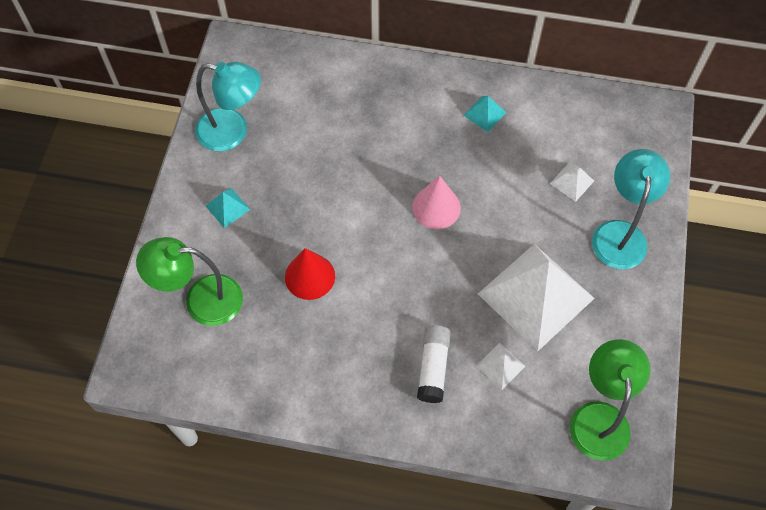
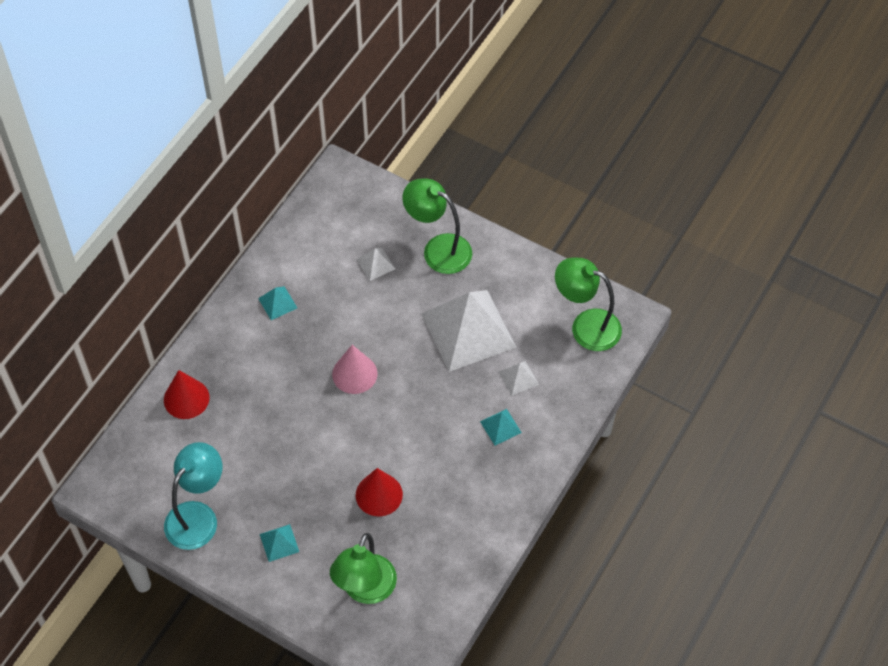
camera: 70 degrees left, 5 degrees down
(349, 79) = (186, 398): none -> red cone
(433, 367) = (500, 427): white glue stick -> turquoise pyramid
(620, 233) = (438, 249): turquoise lamp -> green lamp

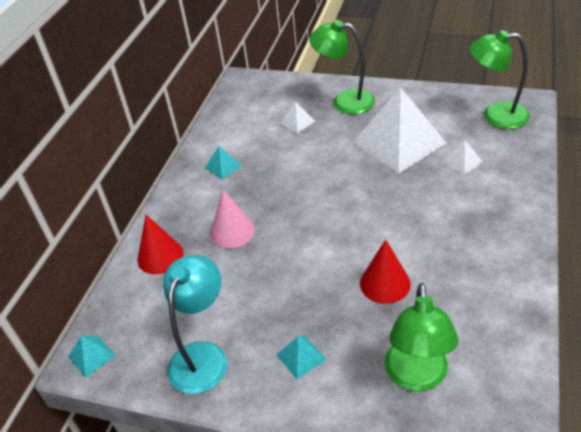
camera: 10 degrees left, 15 degrees down
(354, 374) = (314, 196): pink cone -> pink cone (232, 232)
(500, 427) = (469, 199): turquoise pyramid -> turquoise pyramid (91, 355)

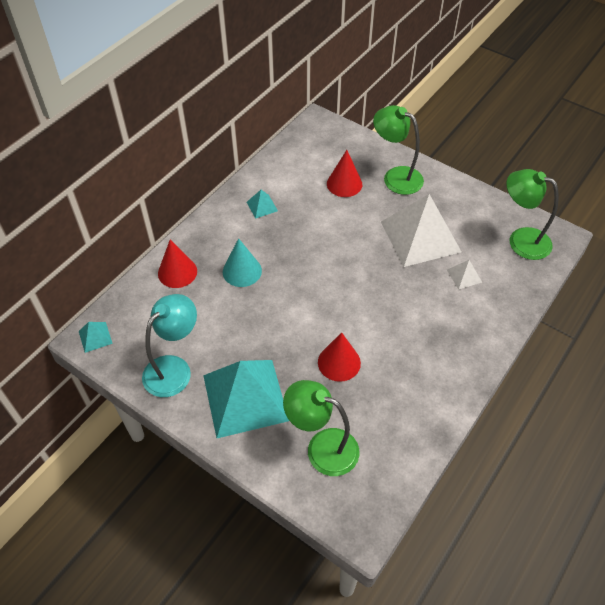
camera: 15 degrees right, 10 degrees up
(232, 232) = (242, 271): pink cone -> turquoise cone
(297, 122) = (344, 184): white pyramid -> red cone
(301, 357) = (245, 397): turquoise pyramid -> turquoise pyramid, size x2.44
(416, 377) = (322, 447): green lamp -> green lamp turned 90 degrees clockwise

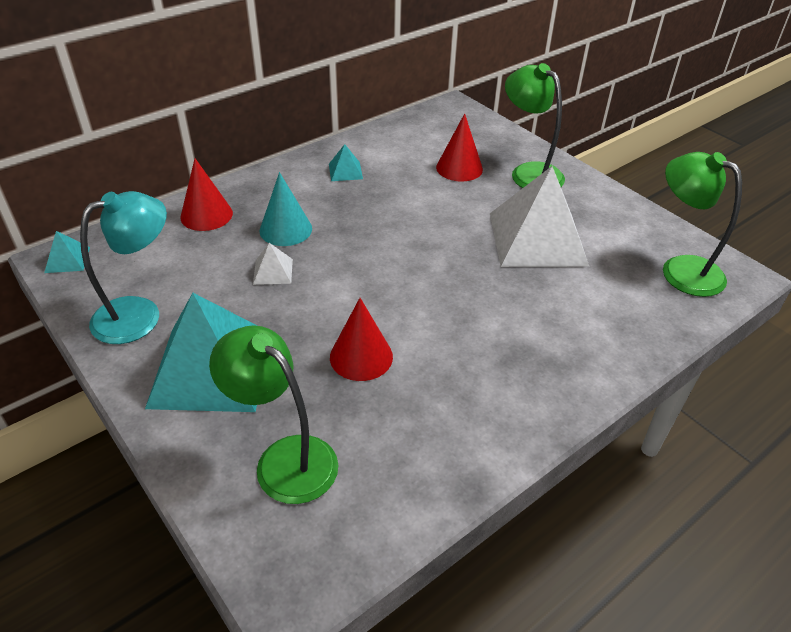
camera: 15 degrees right, 10 degrees down
(464, 276) = (583, 293): white pyramid -> white pyramid (273, 271)

